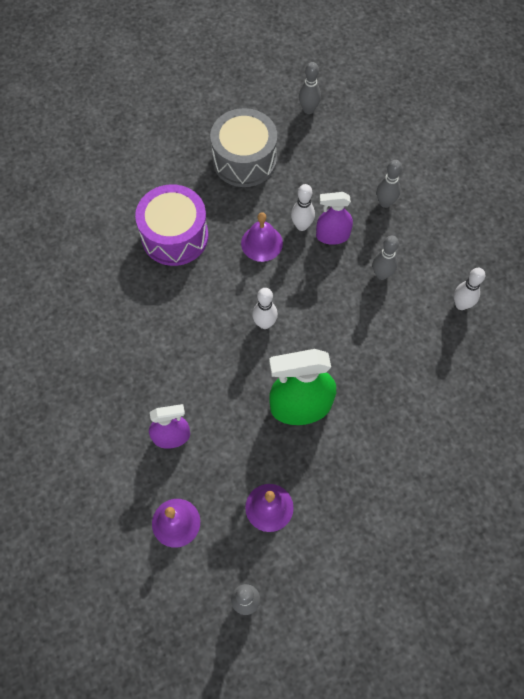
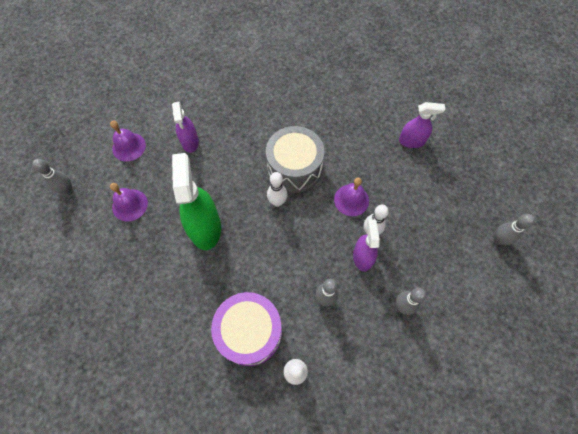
camera: 90 degrees right, 0 degrees up
(175, 236) = (353, 138): purple drum -> purple drum (250, 332)
(182, 175) = (411, 141): none -> purple spray bottle
(244, 160) = (433, 186): grey drum -> grey drum (294, 168)

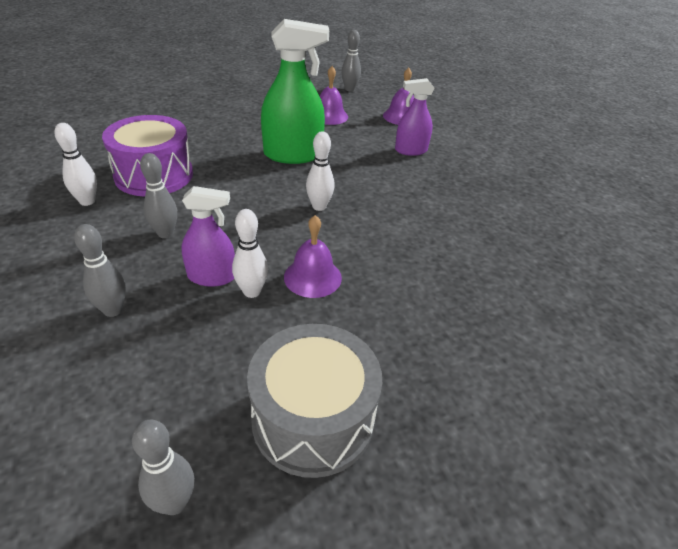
camera: 90 degrees right, 25 degrees down
(294, 168) = (373, 225): grey drum -> grey drum (313, 418)
(411, 141) = (436, 380): purple spray bottle -> none

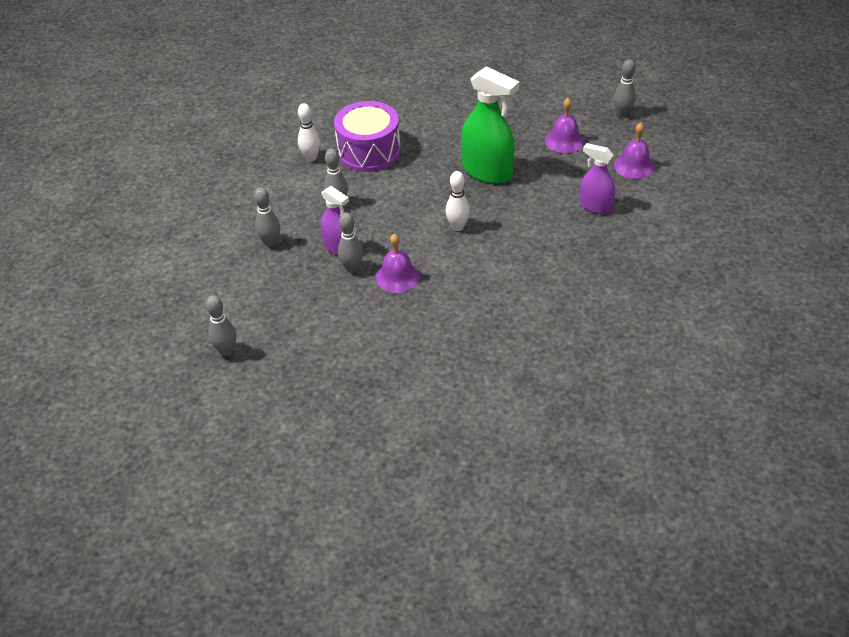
camera: 45 degrees right, 5 degrees up
(252, 292) = (352, 268): white bowling pin -> grey bowling pin
(313, 418) = (316, 352): grey drum -> none

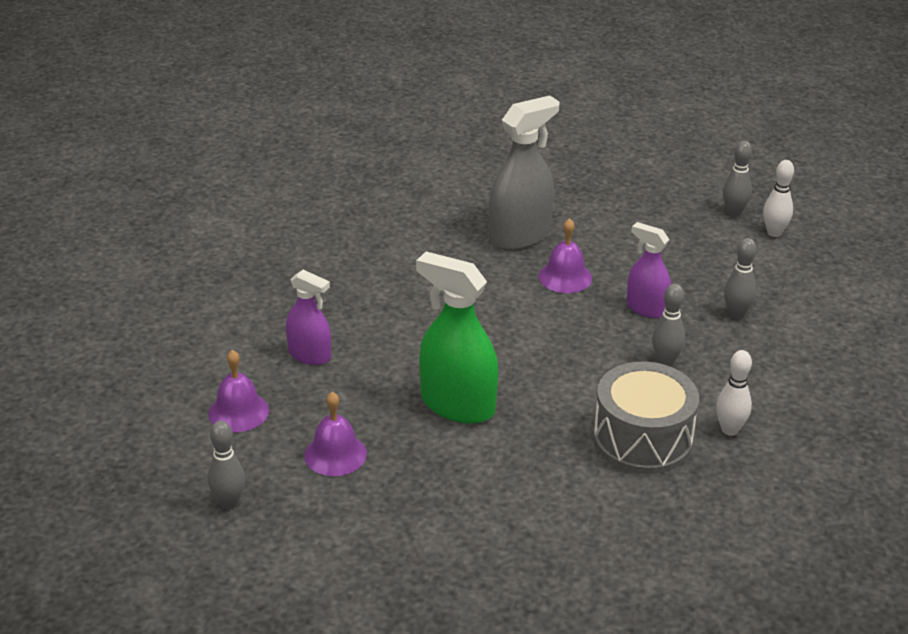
camera: 175 degrees right, 10 degrees down
(352, 268) = (622, 286): grey bowling pin -> none
(369, 151) = (642, 439): purple drum -> grey drum
(431, 321) = (519, 236): none -> grey spray bottle
(457, 227) = (496, 331): white bowling pin -> white bowling pin (774, 233)

